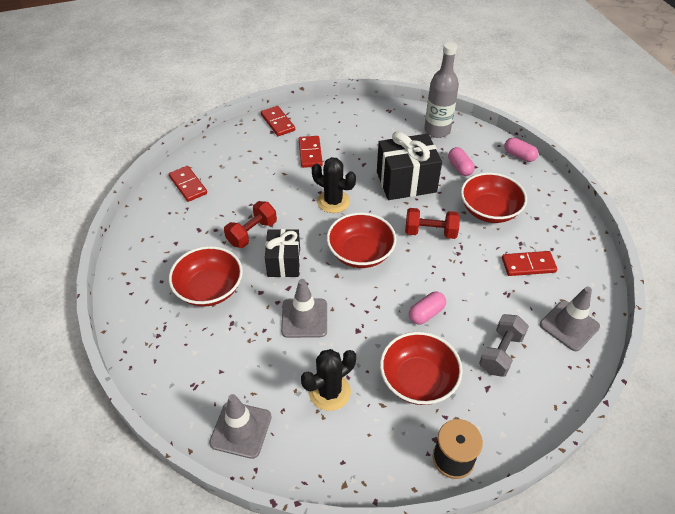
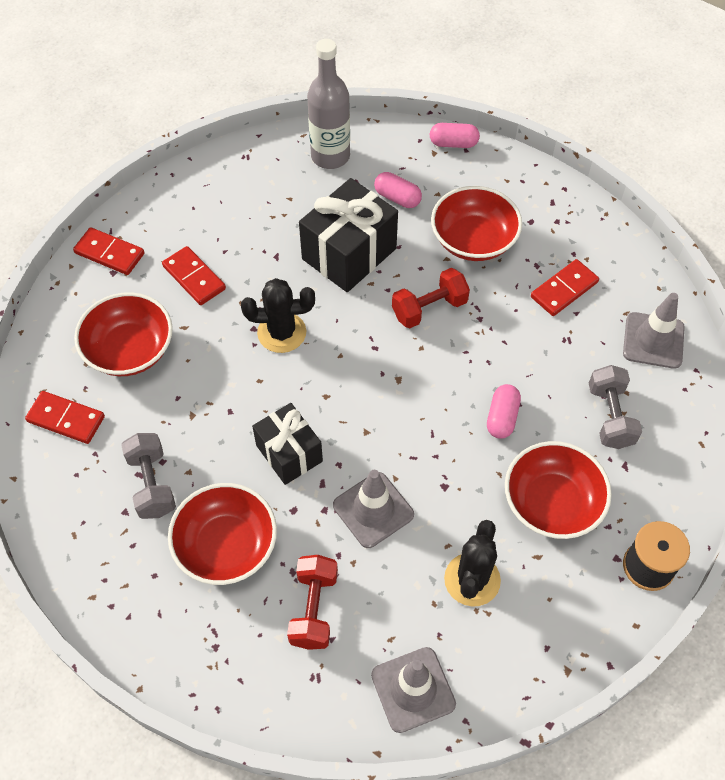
camera: 35 degrees left, 10 degrees up
(200, 237) = (152, 484): none -> grey dumbbell
(252, 233) = (215, 437): red dumbbell -> red dumbbell (314, 609)
(360, 253) = (370, 384): red bowl -> red bowl (130, 350)

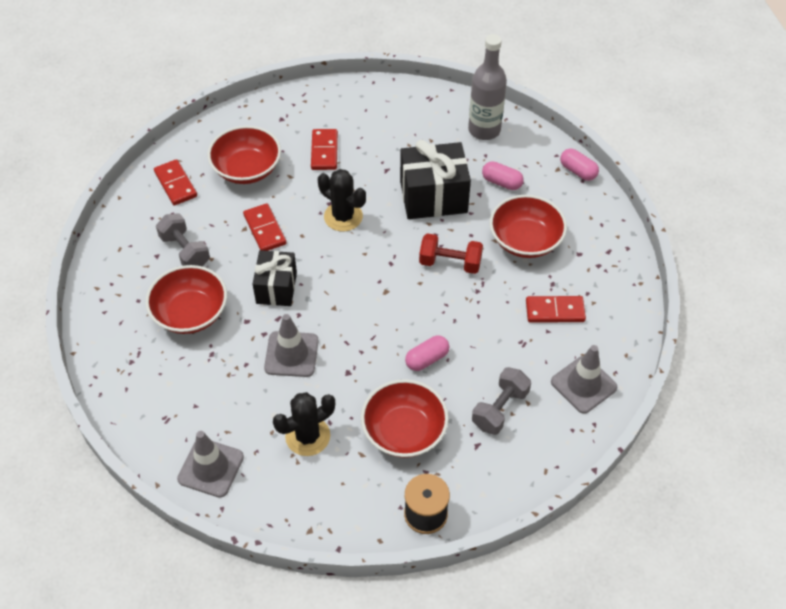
camera: 40 degrees right, 5 degrees down
(109, 253) = (290, 107): red domino -> red domino (264, 229)
(152, 484) = (185, 251): grey dumbbell -> grey dumbbell turned 60 degrees counterclockwise
(314, 609) = (202, 382): red dumbbell -> none
(397, 198) = (501, 182): pink capsule -> pink capsule turned 45 degrees counterclockwise

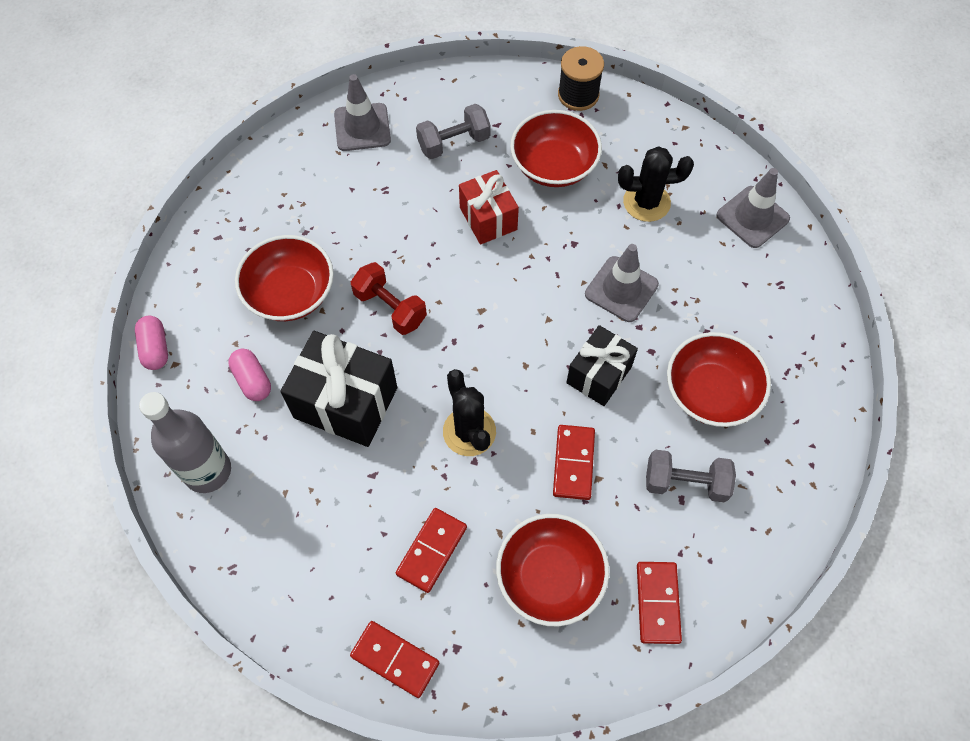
camera: 150 degrees left, 10 degrees up
(185, 251) = (685, 482): grey dumbbell -> grey dumbbell turned 75 degrees counterclockwise
(427, 359) = (488, 218): pink capsule -> red gift
(555, 311) = (328, 204): red domino -> red domino (395, 659)

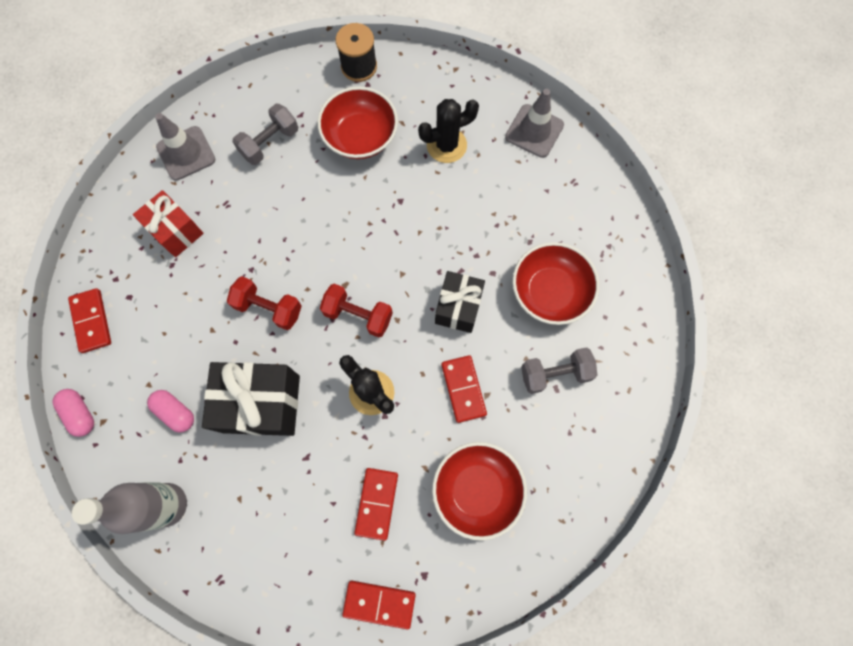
camera: 20 degrees left, 10 degrees up
(290, 293) = (179, 324): red bowl -> none
(484, 346) = (358, 315): none -> red dumbbell
(488, 218) = (322, 202): red gift -> red gift (176, 231)
(621, 289) = (451, 228): grey traffic cone -> none
(658, 603) = (566, 479): red domino -> red domino (92, 321)

